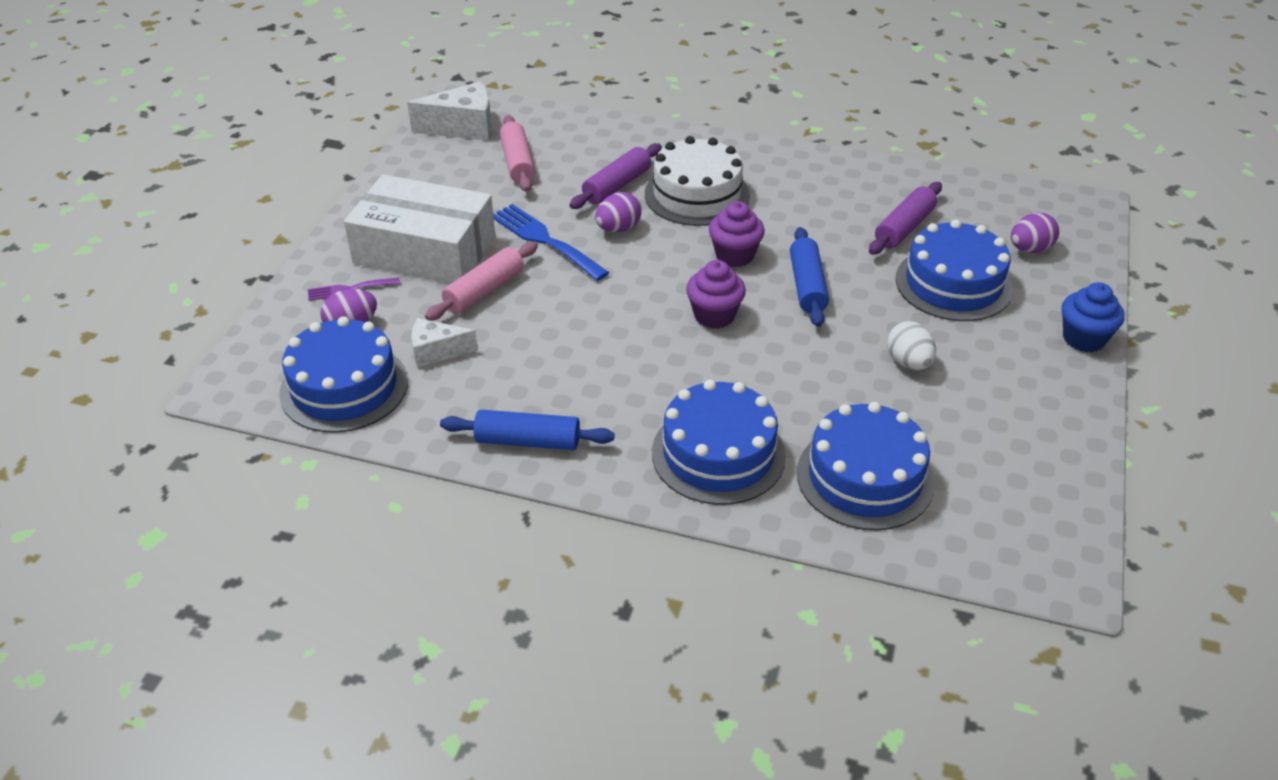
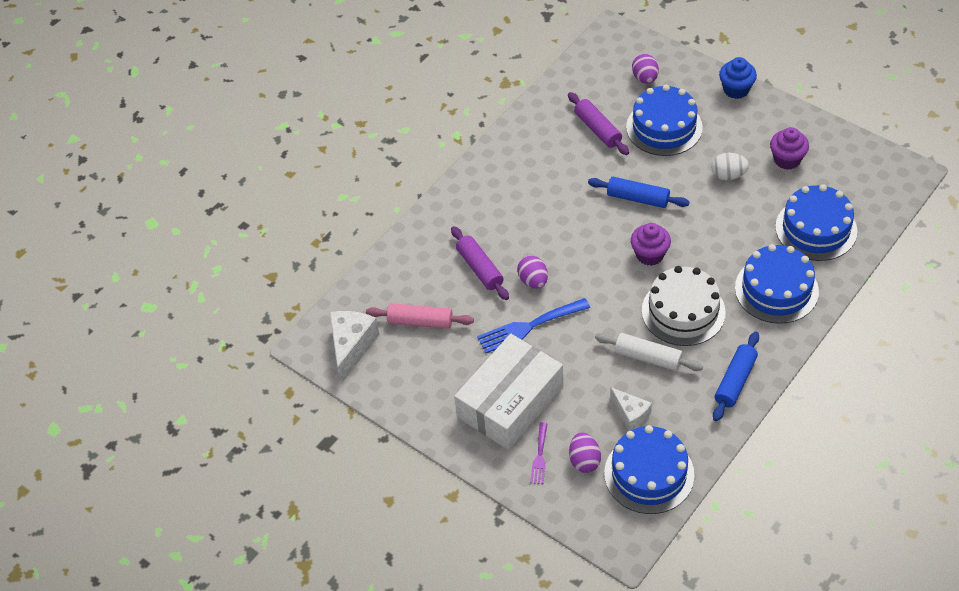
camera: 65 degrees left, 10 degrees up
(437, 352) = (631, 414): white cheese -> white cheese turned 60 degrees counterclockwise
(484, 291) = (574, 374): pink rolling pin -> none
(537, 348) = (648, 357): none -> white rolling pin
(697, 194) = (511, 225): white cake -> white cake (683, 311)
(734, 255) = (591, 225): purple cupcake -> purple cupcake (787, 159)

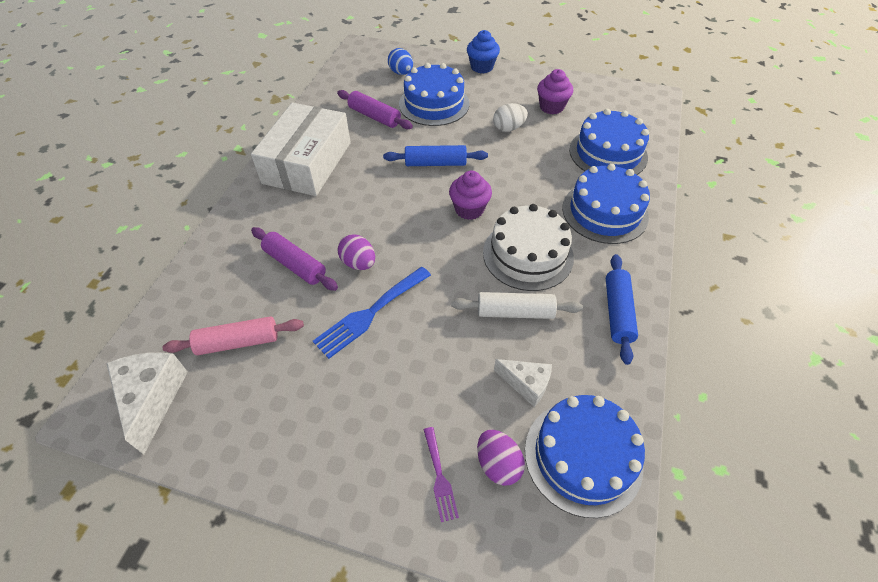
camera: 25 degrees left, 0 degrees up
(510, 402) = (377, 412): white box -> white box (307, 163)
(645, 78) = (401, 73): purple egg -> blue egg

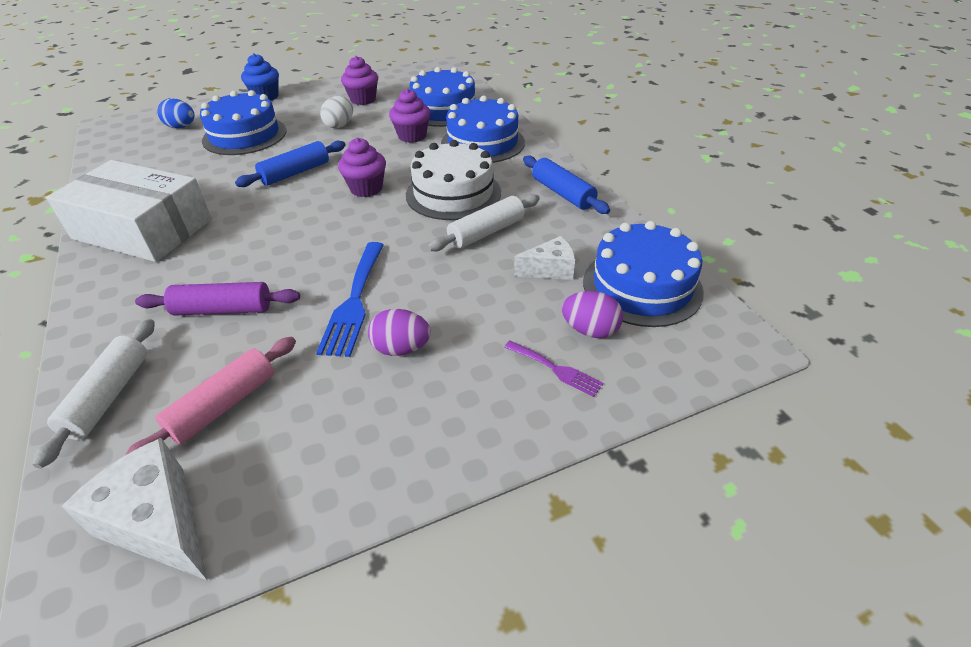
camera: 40 degrees left, 10 degrees down
(196, 290) = (109, 396): none -> white rolling pin
(307, 163) = (143, 229): white box -> white box turned 45 degrees counterclockwise
(358, 263) = (297, 273): purple egg -> purple egg (401, 349)
(374, 116) = (187, 166): purple rolling pin -> none
(553, 171) = (412, 136): none -> purple cupcake

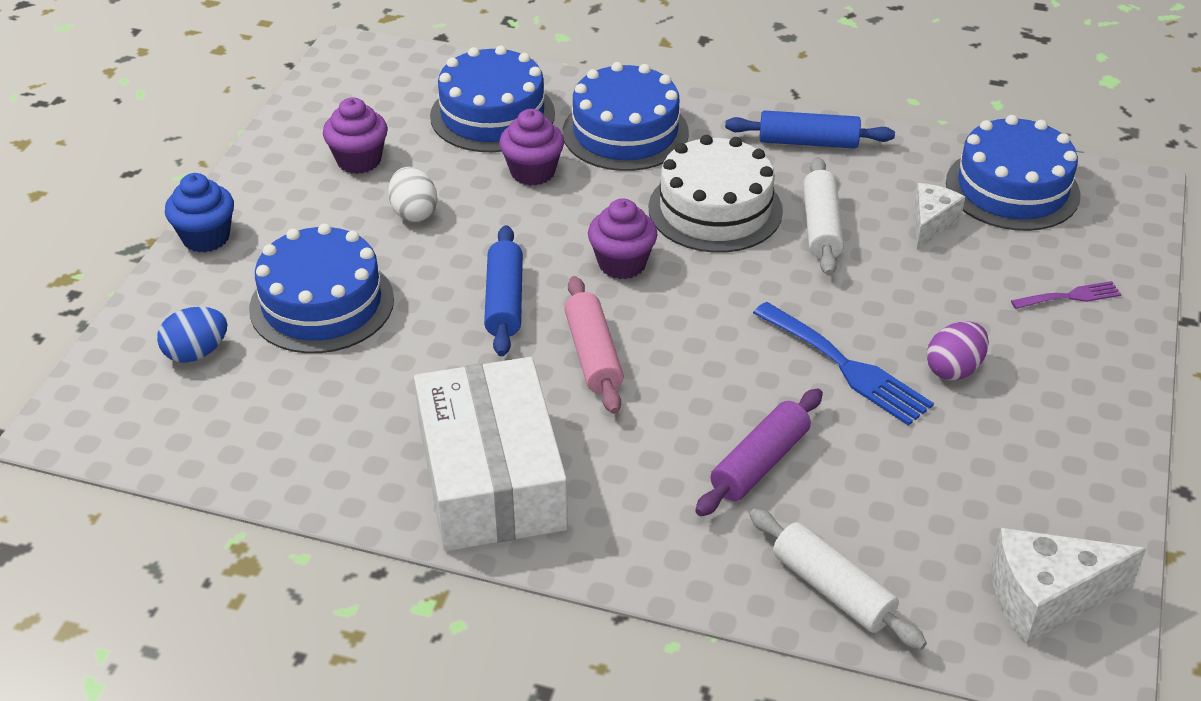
camera: 50 degrees left, 0 degrees up
(143, 229) = (491, 476): white box -> white box turned 75 degrees counterclockwise
(223, 405) = (925, 512): pink rolling pin -> pink rolling pin (593, 355)
(590, 330) = (1040, 251): purple egg -> none

